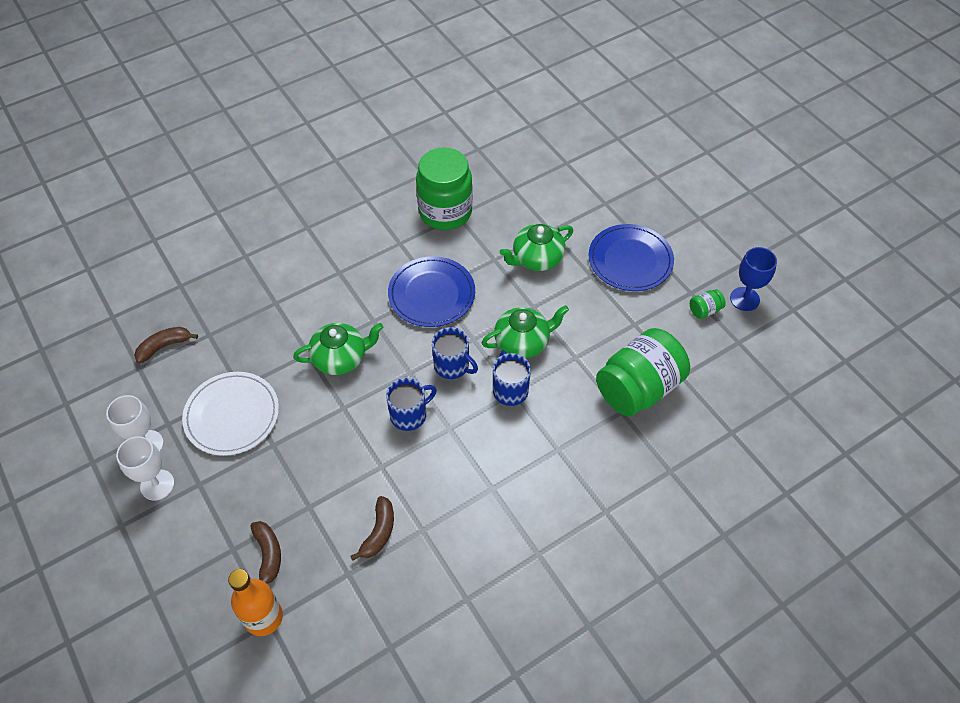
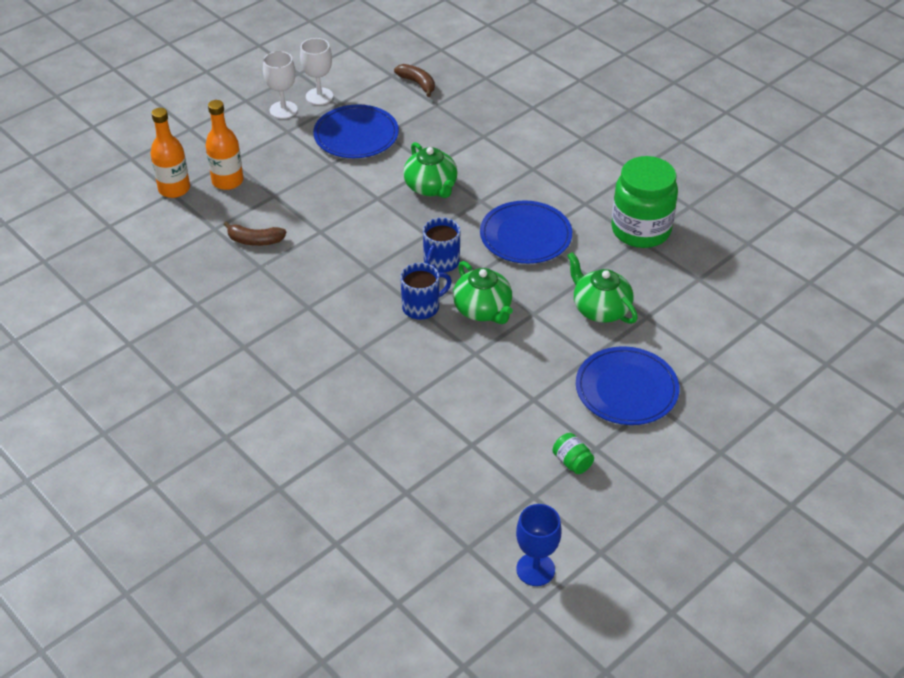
camera: 80 degrees right, 10 degrees down
(232, 415) = (356, 135): white plate -> blue plate
(268, 555) = (227, 181): brown banana -> orange bottle
(409, 415) = (378, 241): blue mug -> none
(638, 388) = (446, 408): green jar -> none
(744, 299) = (602, 501): blue goblet -> blue goblet (535, 569)

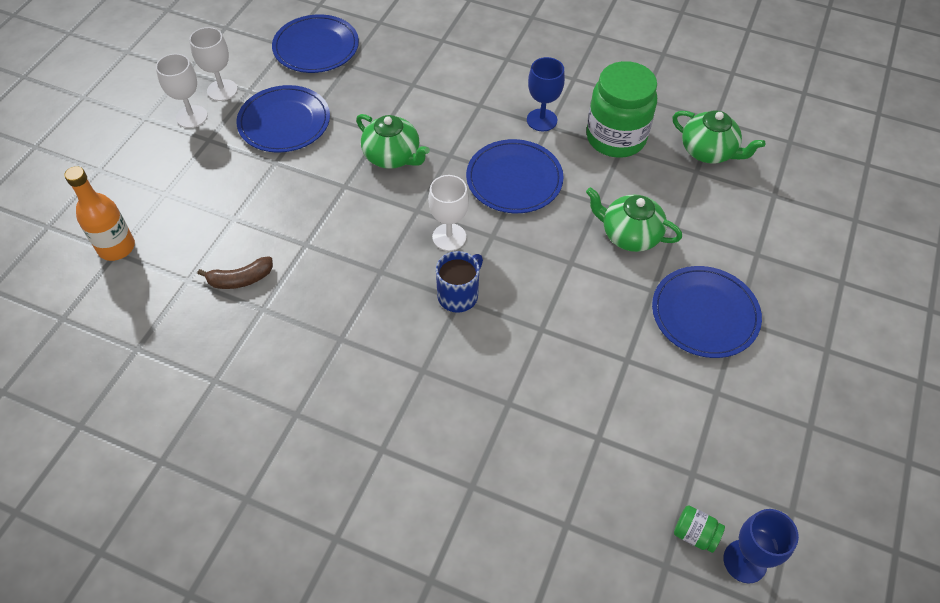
camera: 25 degrees left, 10 degrees up
(227, 181) = (173, 218): orange bottle -> none
(417, 83) = (316, 47): brown banana -> blue plate
(441, 262) = (449, 237): blue mug -> white goblet
(483, 310) = (520, 276): green teapot -> green teapot (708, 151)
(572, 462) = (704, 417): green jar -> green jar (694, 534)
(581, 196) = (541, 120): none -> blue goblet

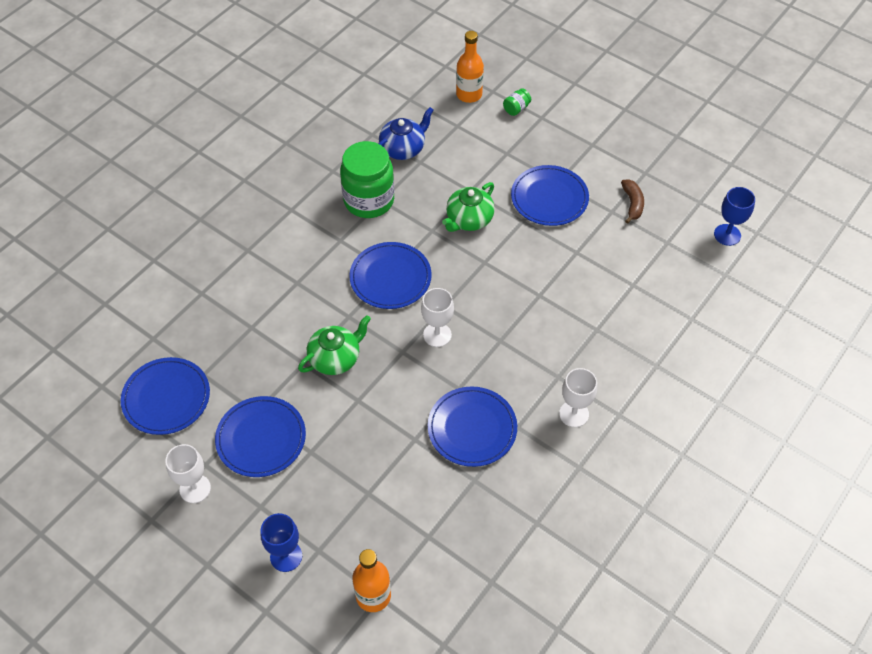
camera: 75 degrees left, 0 degrees up
(191, 117) = (222, 519): white goblet -> white goblet (574, 414)
(240, 279) = (438, 494): brown banana -> brown banana (632, 204)
(330, 294) = (472, 428): none -> blue plate
(458, 295) = (496, 340): blue mug -> none
(541, 120) = (331, 243): blue goblet -> blue goblet (286, 556)
(694, 534) = (707, 253): green jar -> green jar (516, 109)
(708, 151) = (403, 149): green teapot -> blue teapot
(834, 197) = (469, 94): none -> orange bottle

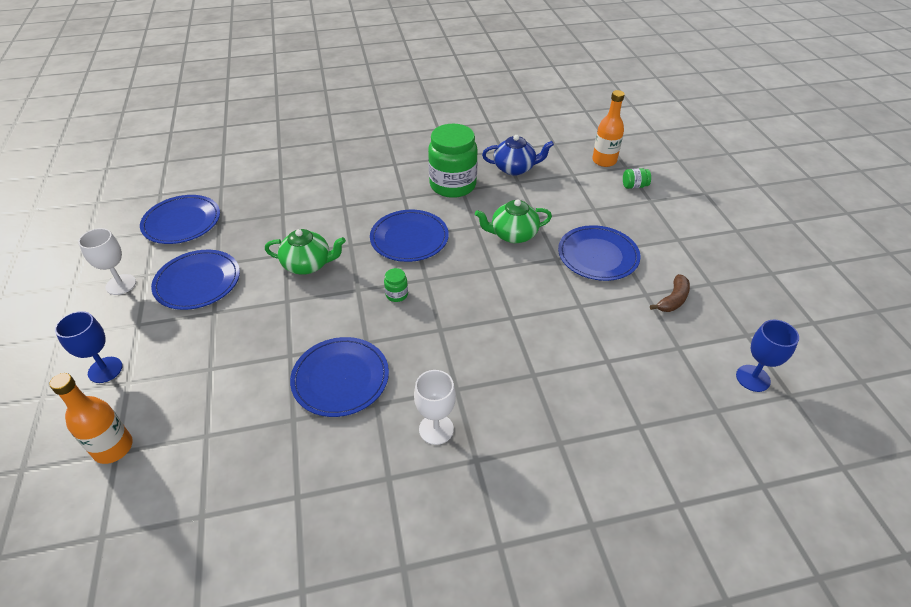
camera: 40 degrees right, 10 degrees down
(437, 335) = (397, 295): white goblet -> green jar

